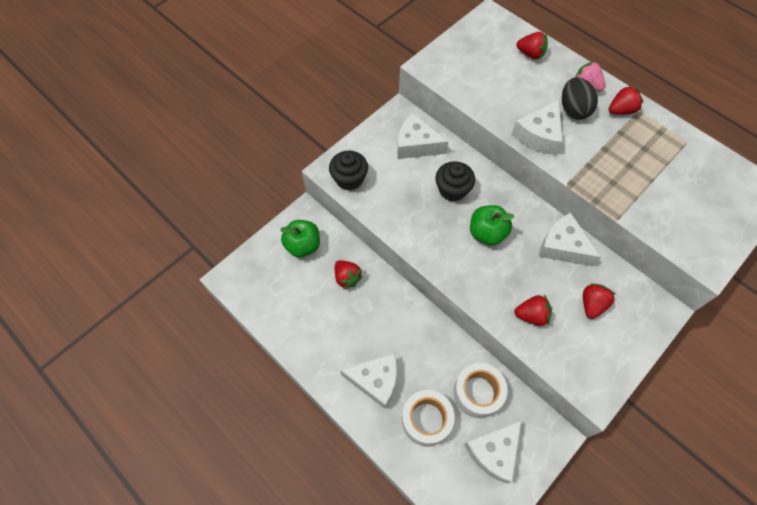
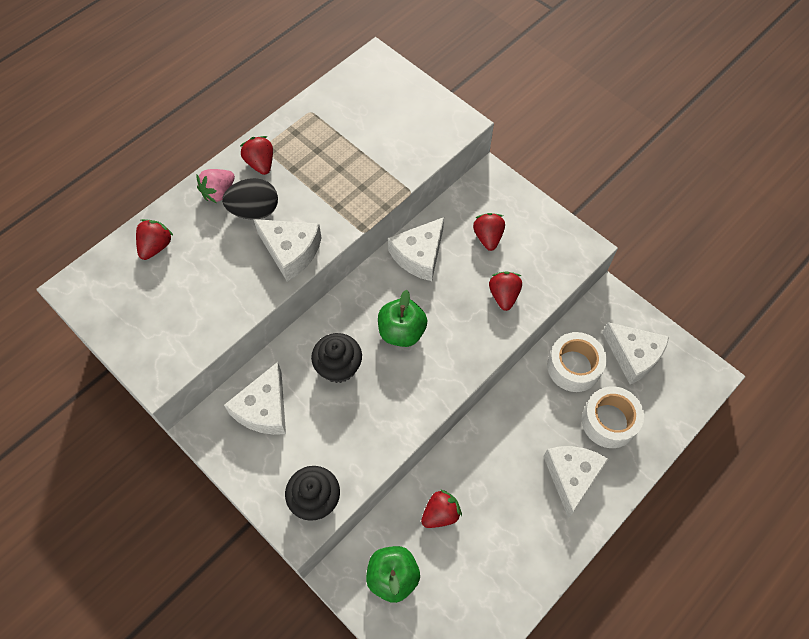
camera: 90 degrees left, 0 degrees up
(592, 304) = (488, 237): red strawberry -> red strawberry turned 60 degrees clockwise

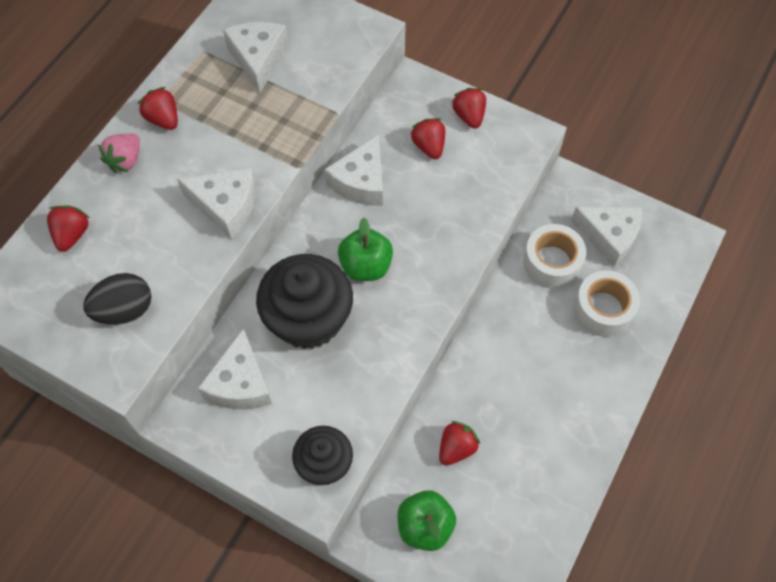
camera: 15 degrees left, 0 degrees up
(254, 211) = (172, 171): black egg -> black egg (124, 310)
(338, 367) = (308, 319): black cupcake -> black cupcake, size x1.69
(503, 295) = (463, 203): red strawberry -> red strawberry (469, 116)
(571, 476) = (580, 375): white cheese -> white cheese (258, 59)

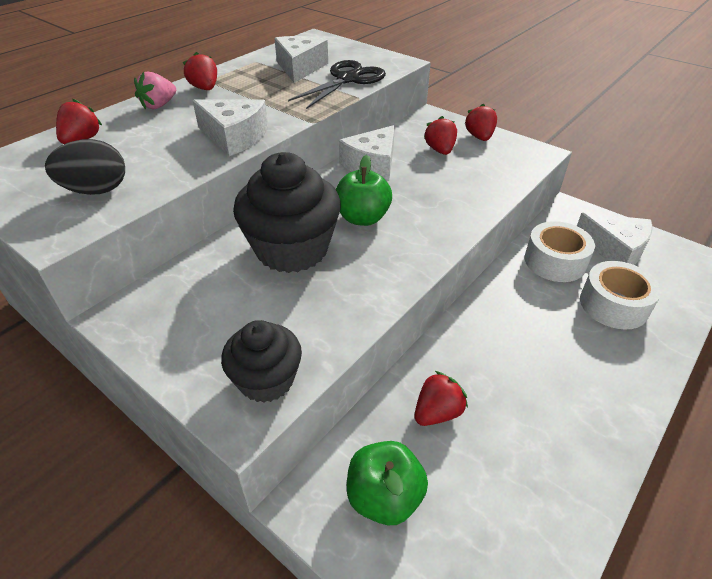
camera: 10 degrees right, 20 degrees down
(240, 383) = (199, 291): white cheese -> none
(318, 77) = (347, 79): none -> black scissors

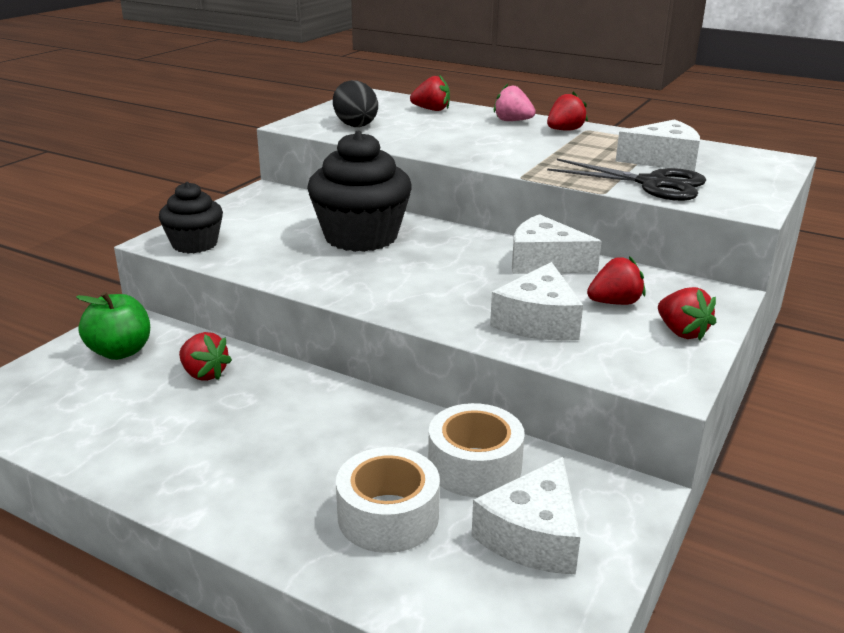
camera: 80 degrees right, 15 degrees down
(234, 137) = (466, 151): white cheese -> white cheese (538, 321)
(363, 218) = (426, 264): green apple -> none
(479, 137) = (681, 332): red strawberry -> red strawberry turned 75 degrees clockwise

